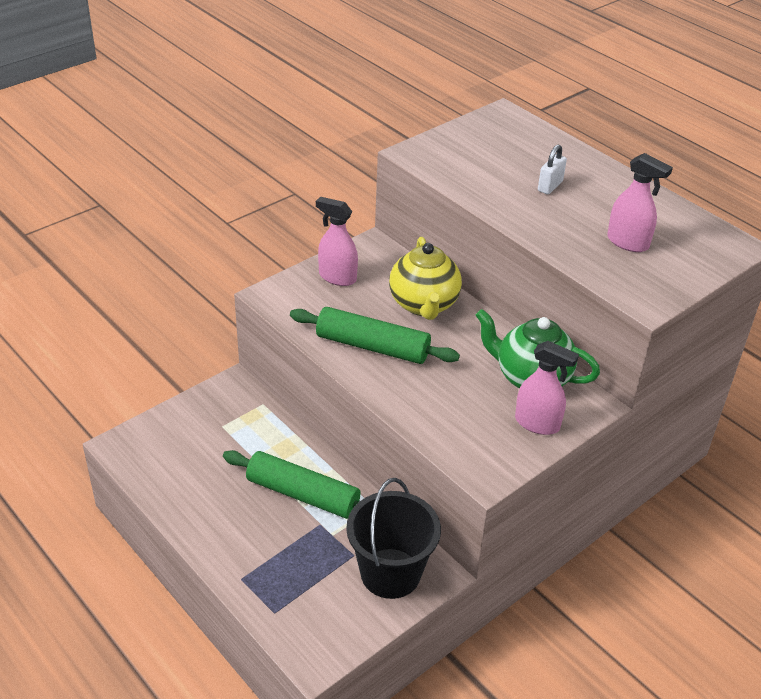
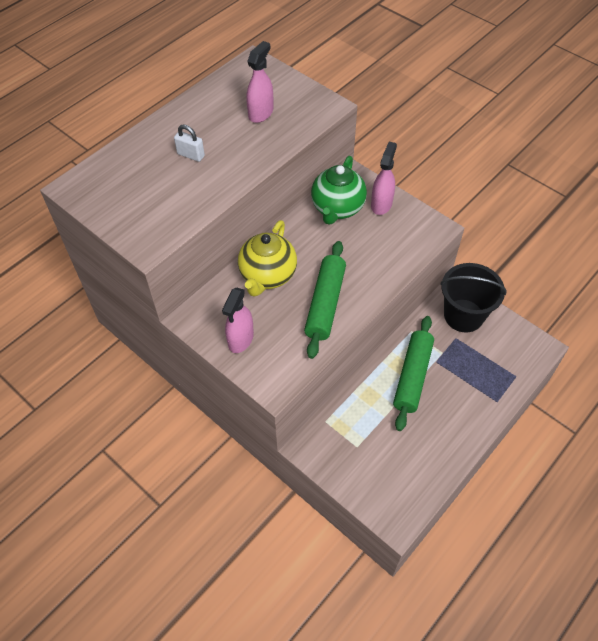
camera: 95 degrees left, 15 degrees up
(423, 305) = (267, 276): yellow teapot -> yellow teapot turned 120 degrees clockwise

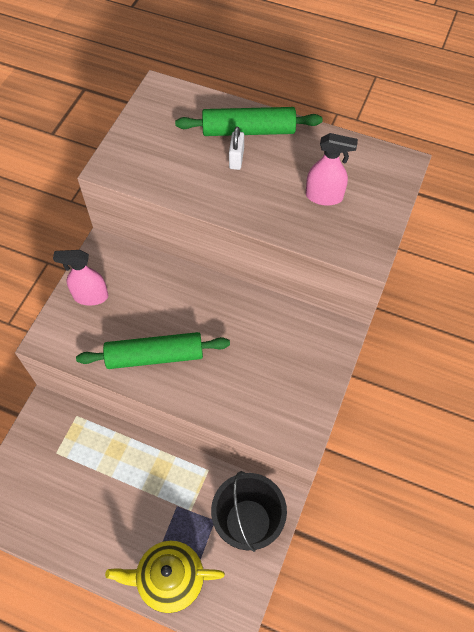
camera: 70 degrees right, 5 degrees up
(267, 276) = (172, 294): yellow teapot -> yellow teapot (170, 579)
(337, 208) = (287, 330): green teapot -> none
(381, 204) = (312, 373): pink spray bottle -> none
(412, 376) = (150, 485): green rolling pin -> green rolling pin (248, 130)

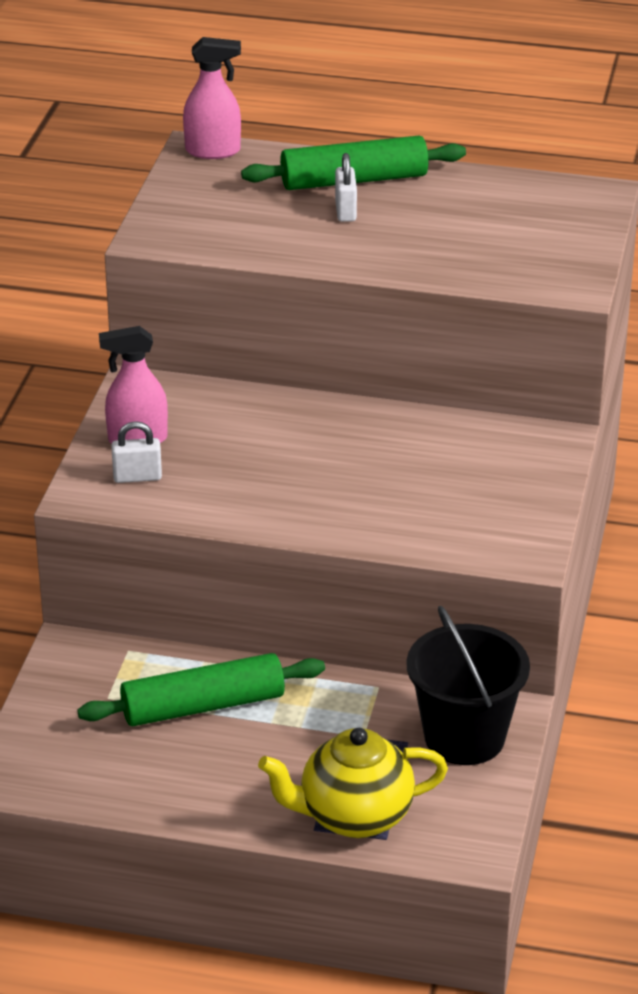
camera: 10 degrees left, 25 degrees down
(82, 329) = (137, 477): none -> white padlock
(155, 356) = (267, 493): green rolling pin -> green rolling pin (203, 706)
(324, 196) = (492, 236): pink spray bottle -> pink spray bottle (213, 151)

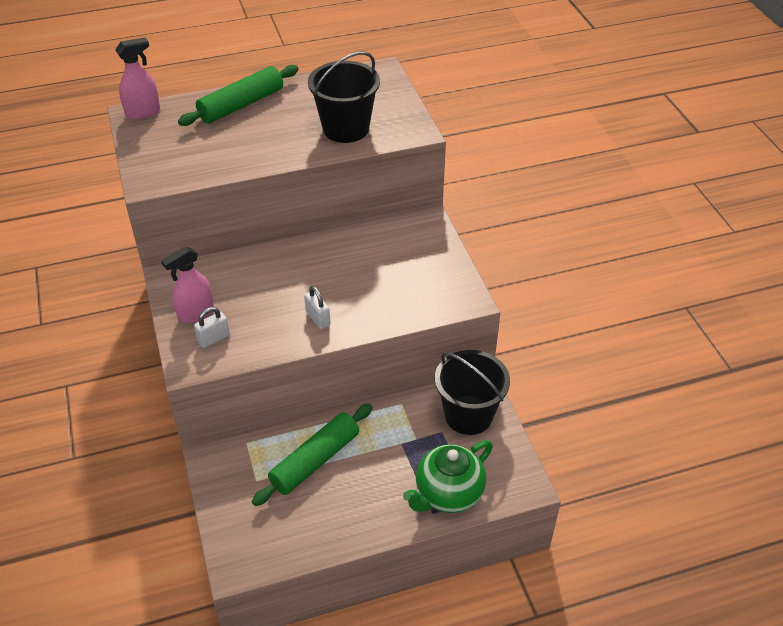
camera: 30 degrees left, 10 degrees up
(345, 211) = (252, 126): white padlock -> white padlock (318, 318)
(354, 816) = (448, 494): yellow teapot -> green teapot
(475, 253) = (346, 128): none -> black bucket

